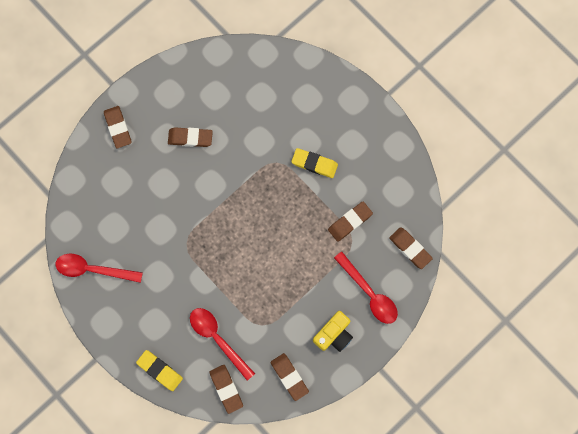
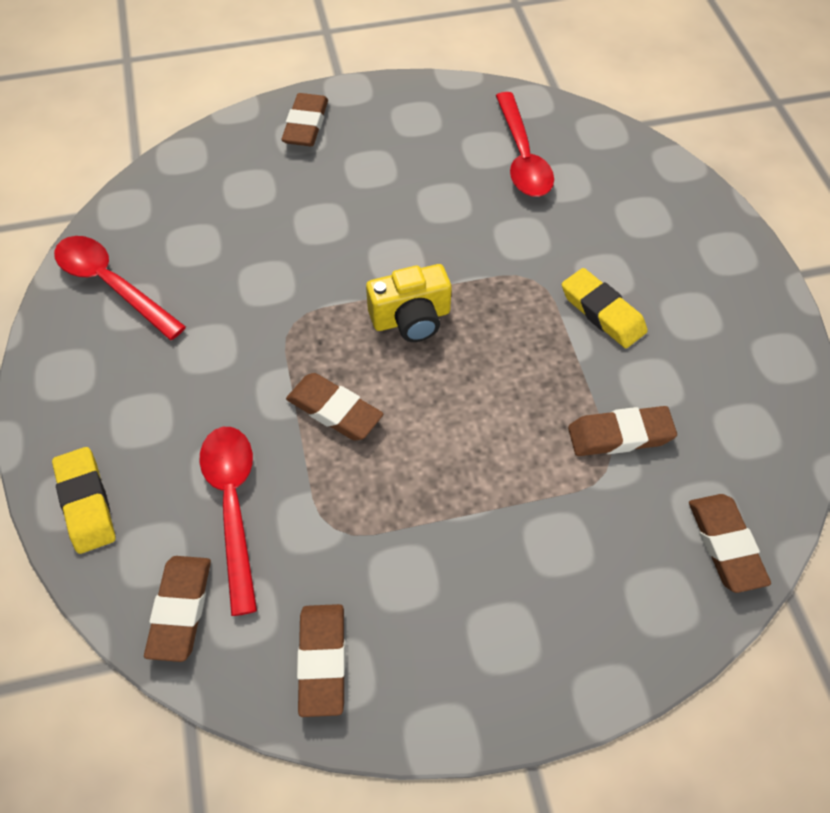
camera: 30 degrees right, 20 degrees down
(190, 138) = (408, 184): brown eraser -> brown eraser (334, 410)
(333, 334) = (469, 626): yellow camera -> yellow camera (411, 318)
(369, 293) = (592, 585): red spoon -> red spoon (522, 157)

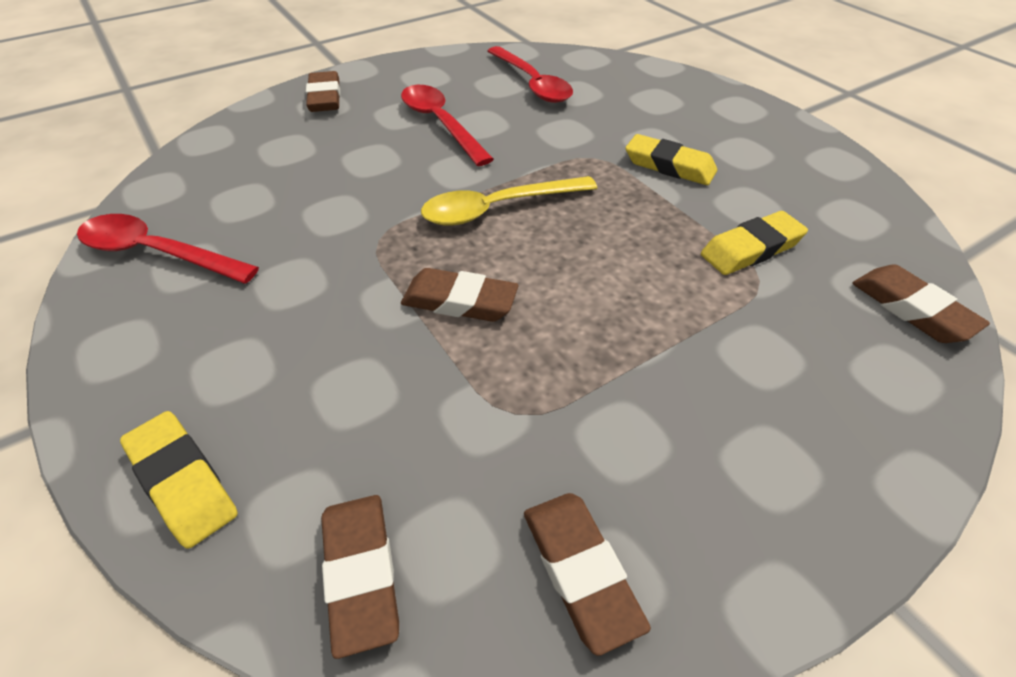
camera: 20 degrees left, 10 degrees down
(233, 506) = (383, 427): red spoon -> red spoon (440, 124)
(411, 318) = (498, 208): yellow camera -> yellow spoon
(620, 435) = (751, 249): brown eraser -> yellow eraser

